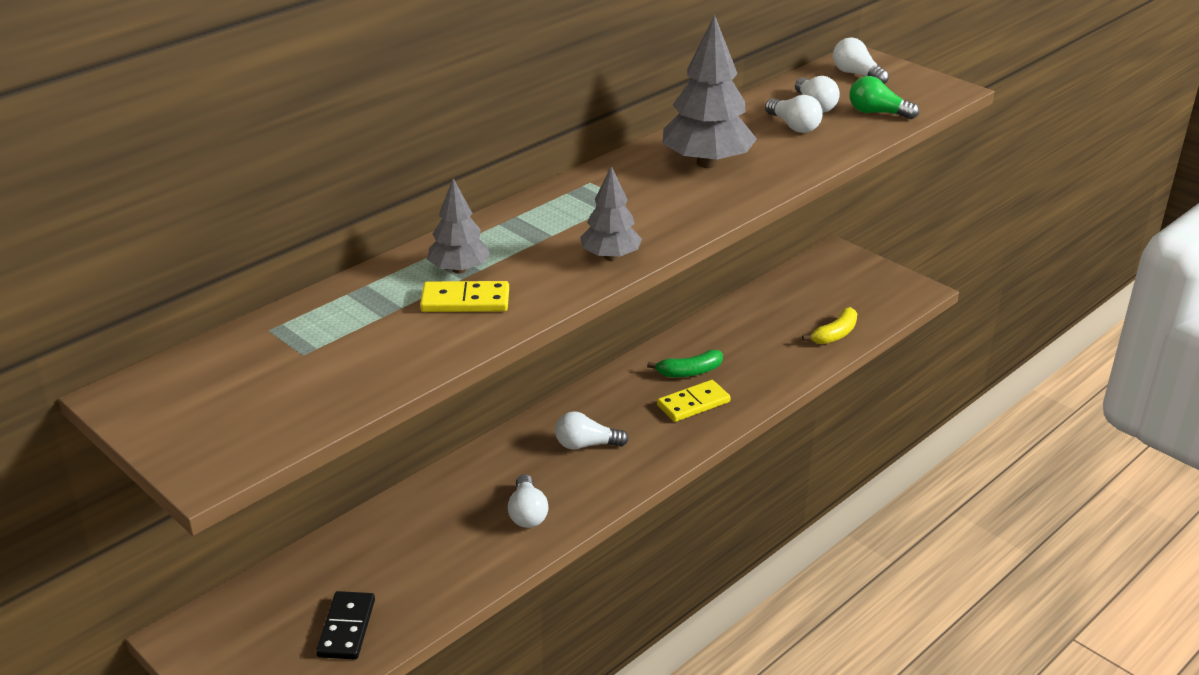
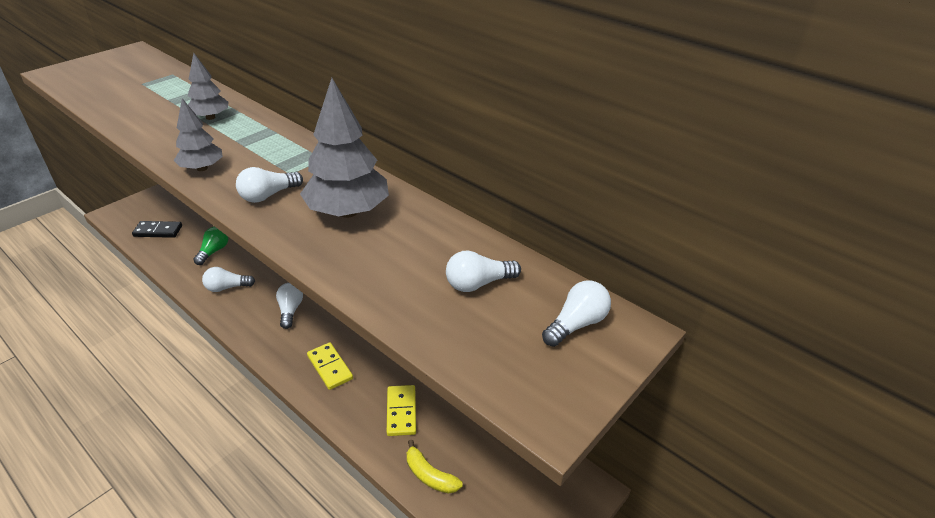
camera: 85 degrees right, 5 degrees up
(465, 301) = (170, 121): yellow domino -> yellow domino (401, 412)
(689, 372) = (373, 365): green banana -> none
(793, 126) = (426, 266): white light bulb -> white light bulb (268, 195)
(877, 113) = (465, 333): green light bulb -> green light bulb (214, 251)

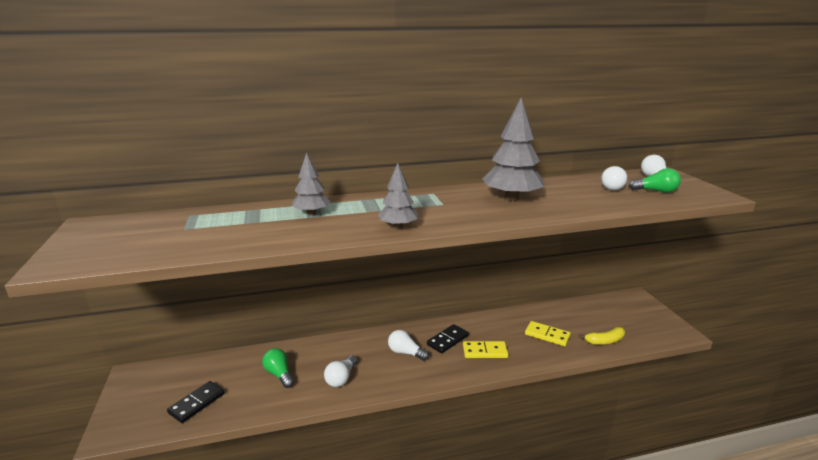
camera: 55 degrees left, 15 degrees down
(268, 195) = (466, 213): white light bulb -> none
(332, 331) = (447, 340): none -> black domino
(500, 333) = (656, 191): none -> green light bulb

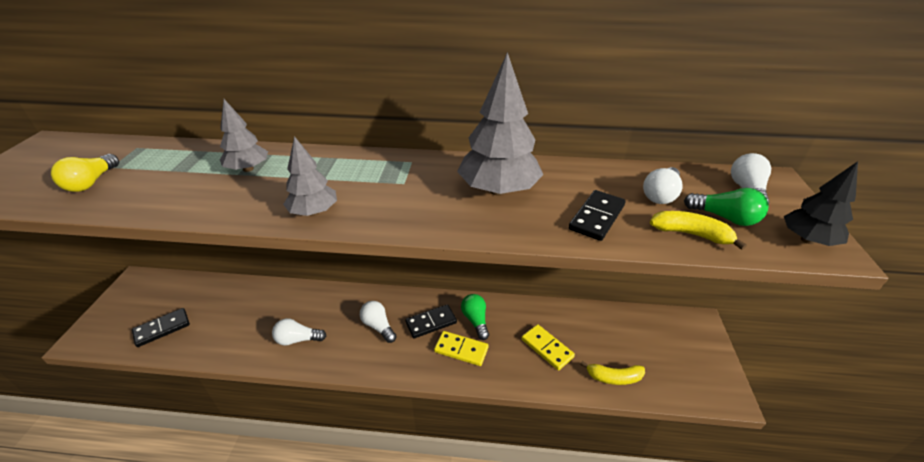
camera: 20 degrees right, 15 degrees up
(181, 239) = (91, 182): none -> yellow light bulb
(279, 374) = (247, 317): green light bulb -> green light bulb (475, 320)
(341, 378) = (298, 339): white light bulb -> white light bulb turned 45 degrees clockwise
(586, 201) = (596, 217): none -> black domino
(646, 200) = (691, 234): none -> yellow banana
(705, 193) = (807, 240): none -> black tree

